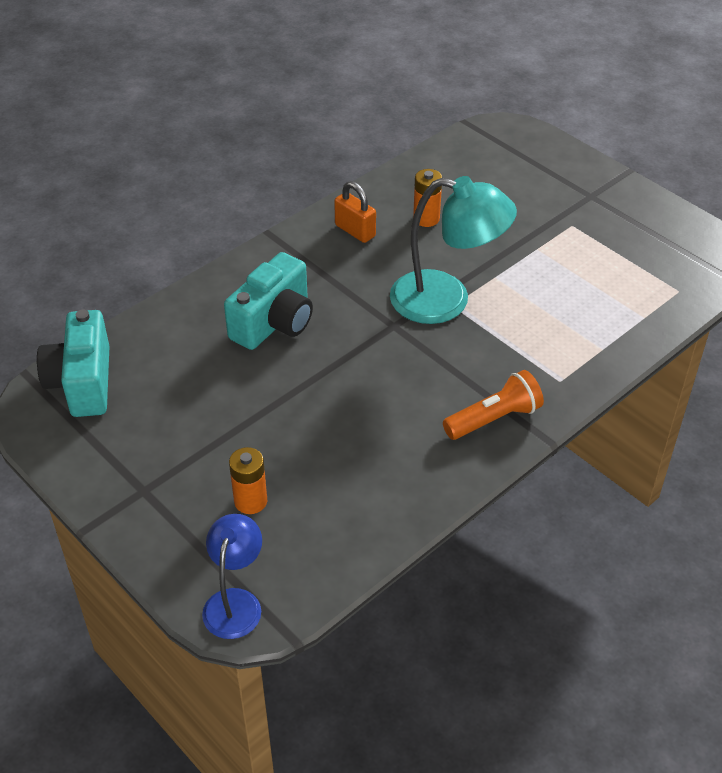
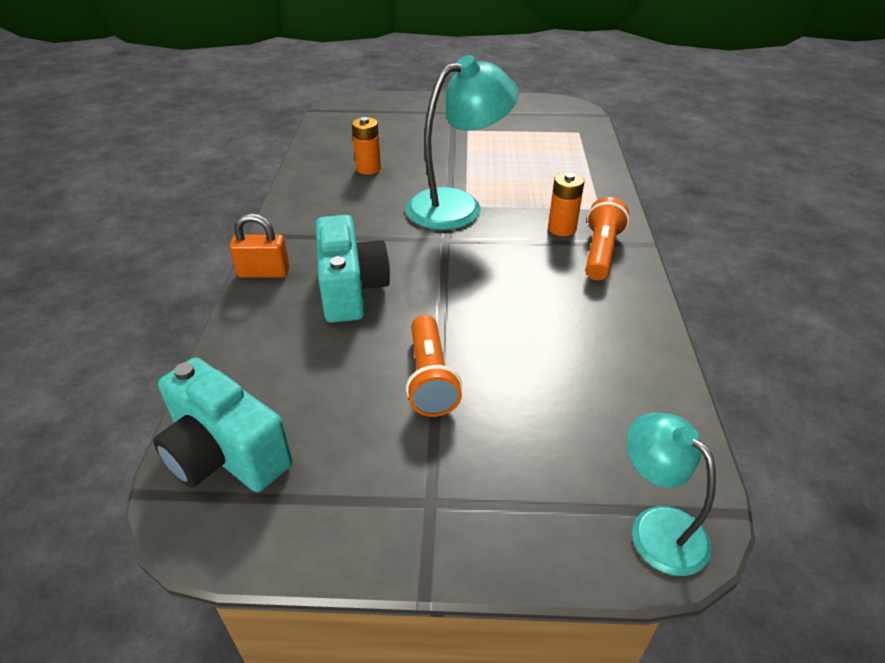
camera: 45 degrees left, 5 degrees down
(235, 602) = (657, 527): blue lamp -> turquoise lamp
(238, 421) = (430, 378): none -> orange flashlight
(250, 501) = (536, 431): orange battery -> orange battery (562, 229)
(355, 231) = (326, 199): orange padlock -> orange padlock (264, 272)

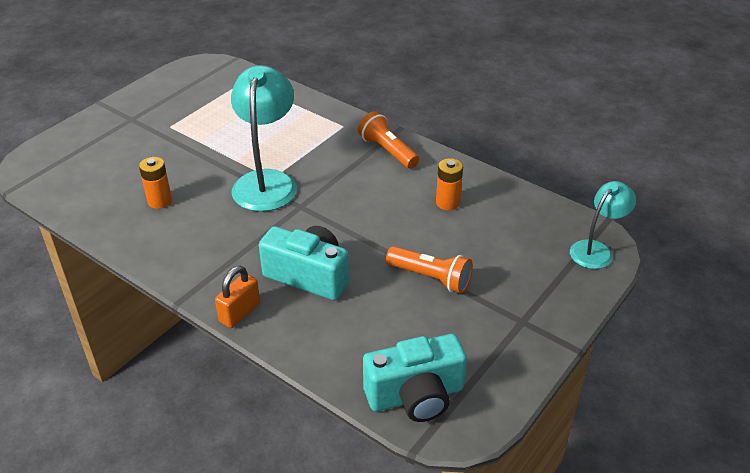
camera: 55 degrees left, 0 degrees up
(562, 229) = (347, 152): orange battery -> orange battery (447, 203)
(657, 527) = (596, 250): turquoise lamp -> turquoise lamp turned 135 degrees clockwise

